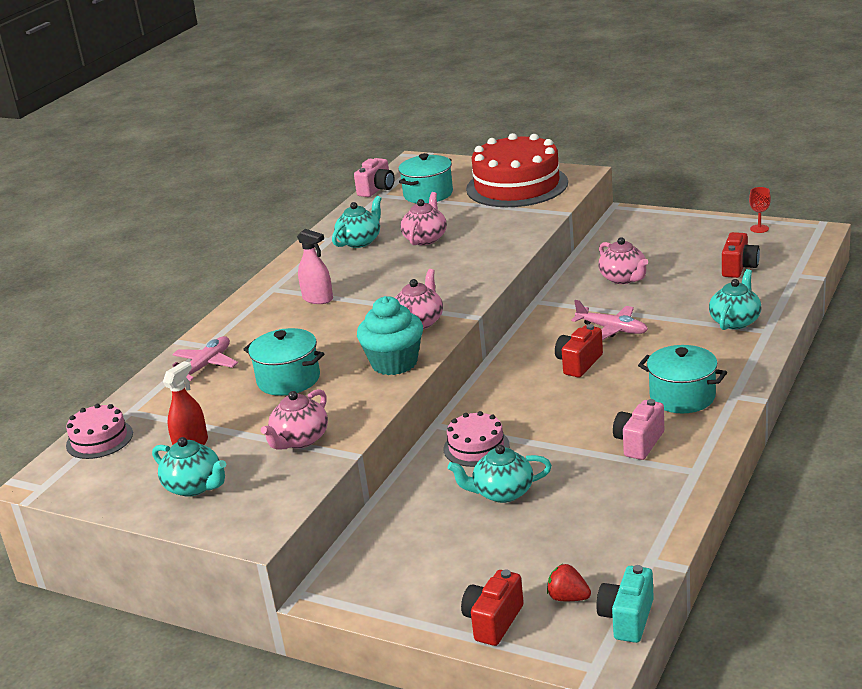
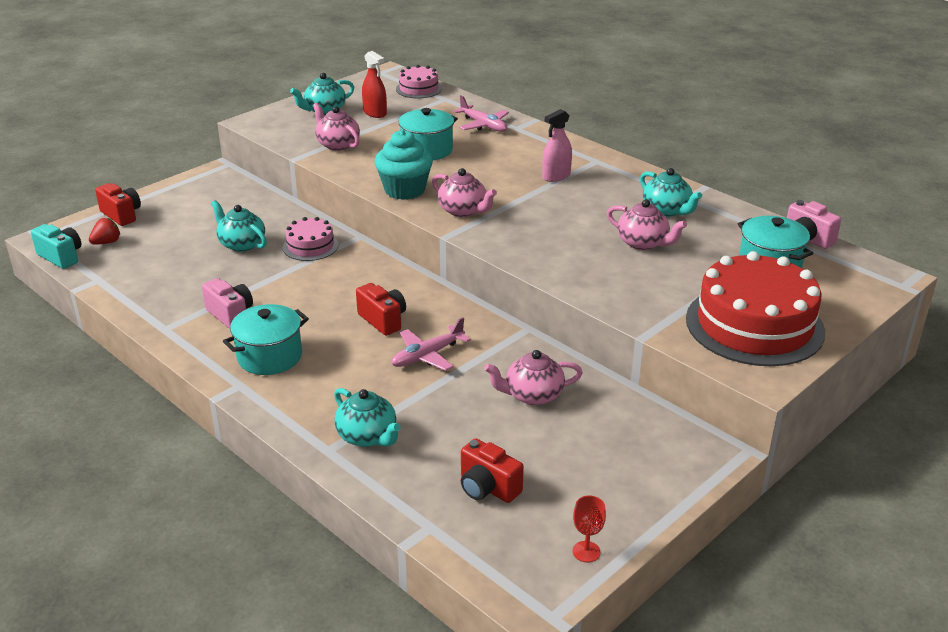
camera: 105 degrees right, 5 degrees up
(502, 493) = (241, 244): turquoise teapot -> turquoise teapot turned 60 degrees counterclockwise

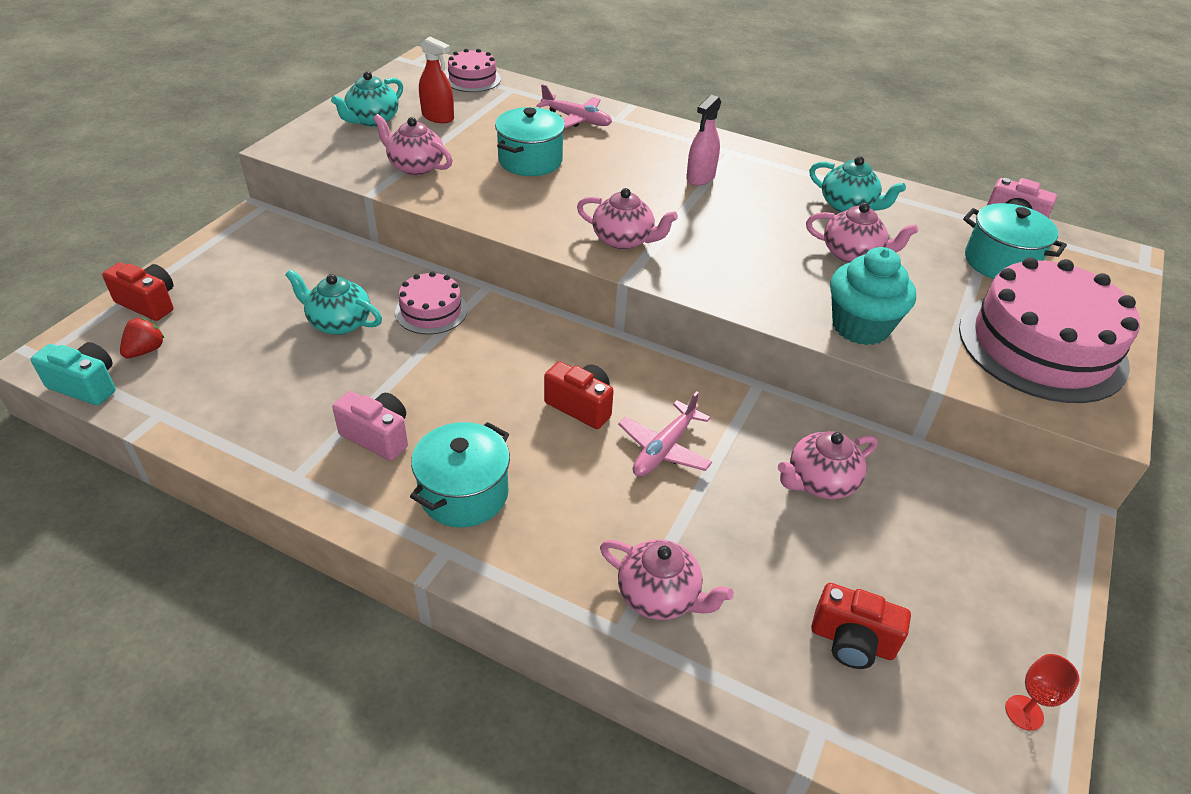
camera: 20 degrees left, 10 degrees up
(367, 436) = (659, 596): turquoise teapot -> pink teapot
(404, 190) = (536, 220): turquoise cupcake -> turquoise cupcake (860, 326)
(754, 325) = (1042, 346): red cake -> pink cake

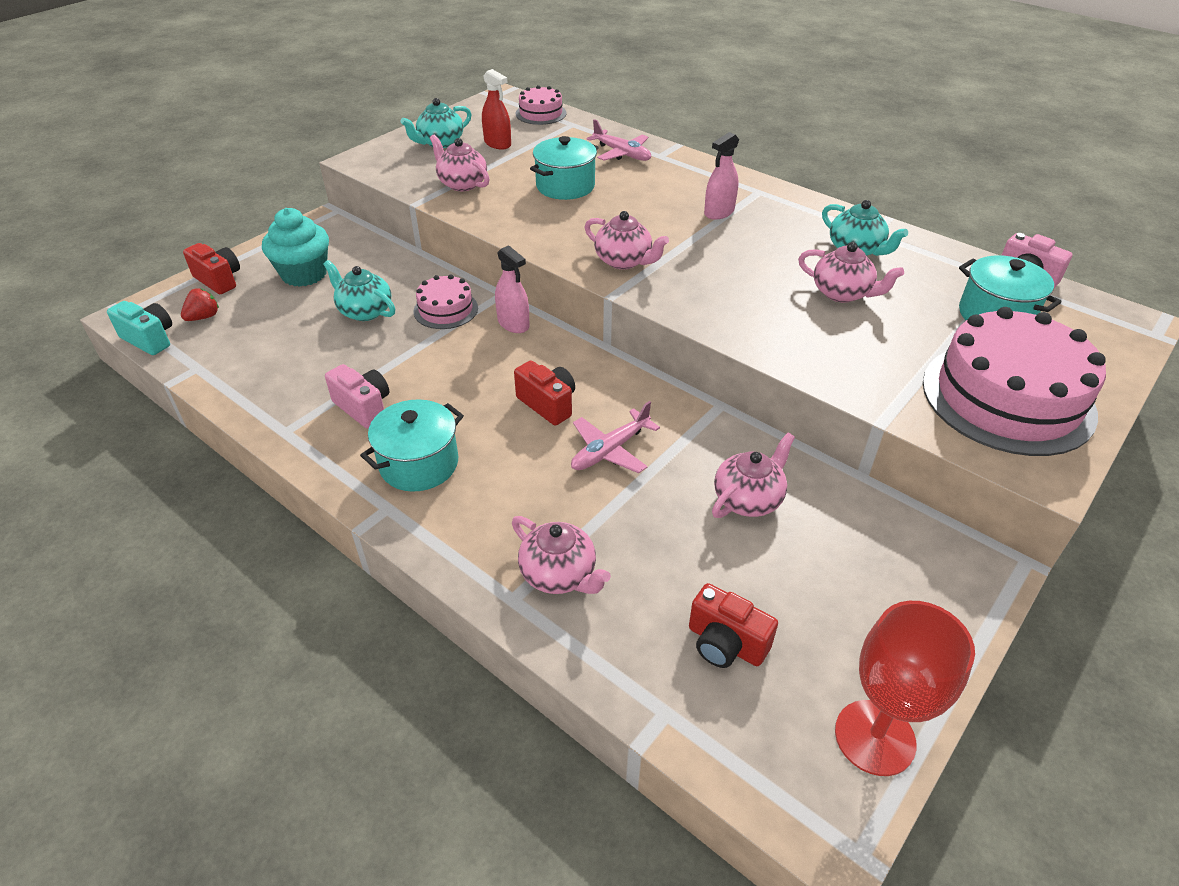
camera: 15 degrees right, 0 degrees up
(512, 319) = (513, 324): none -> pink spray bottle
(820, 482) = (748, 499): pink teapot -> pink teapot turned 150 degrees clockwise
(860, 326) = (823, 359): turquoise cupcake -> turquoise cupcake (304, 274)
(1024, 712) = (874, 737): red goblet -> red goblet, size x2.17

